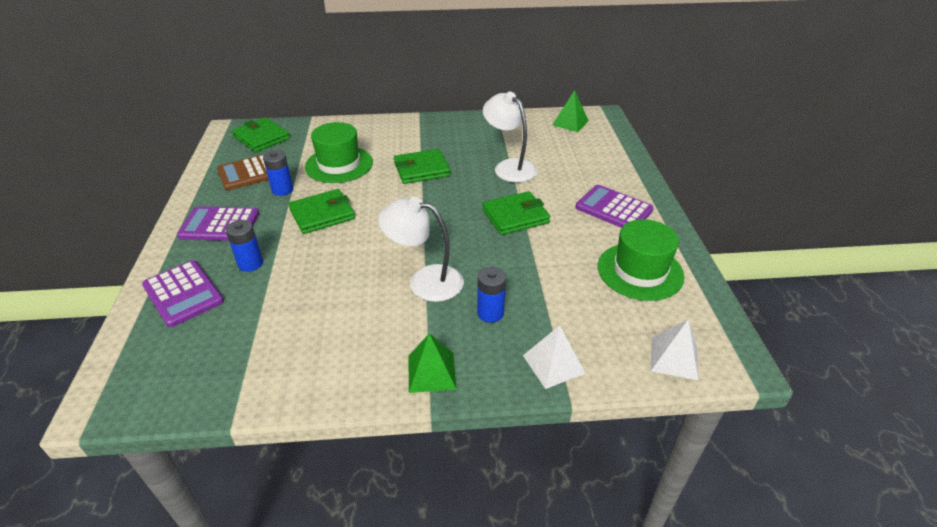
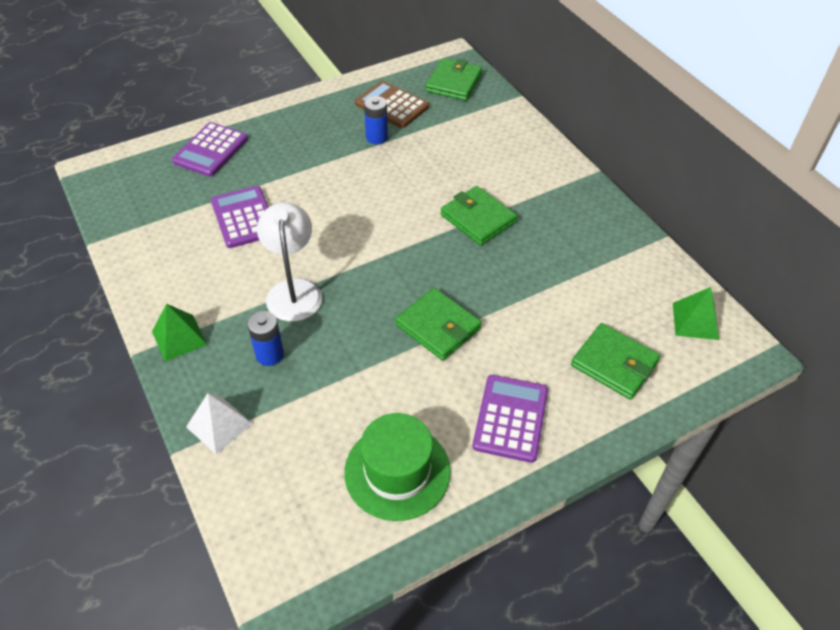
camera: 65 degrees right, 10 degrees up
(220, 225) = (304, 125): purple calculator -> purple calculator (244, 217)
(250, 263) = (263, 168): blue battery -> none
(322, 214) = (354, 180): green wallet -> green wallet (614, 364)
(339, 164) = (444, 154): green hat -> none
(509, 167) = (535, 291): white lamp -> none
(674, 358) = (264, 531): white pyramid -> none

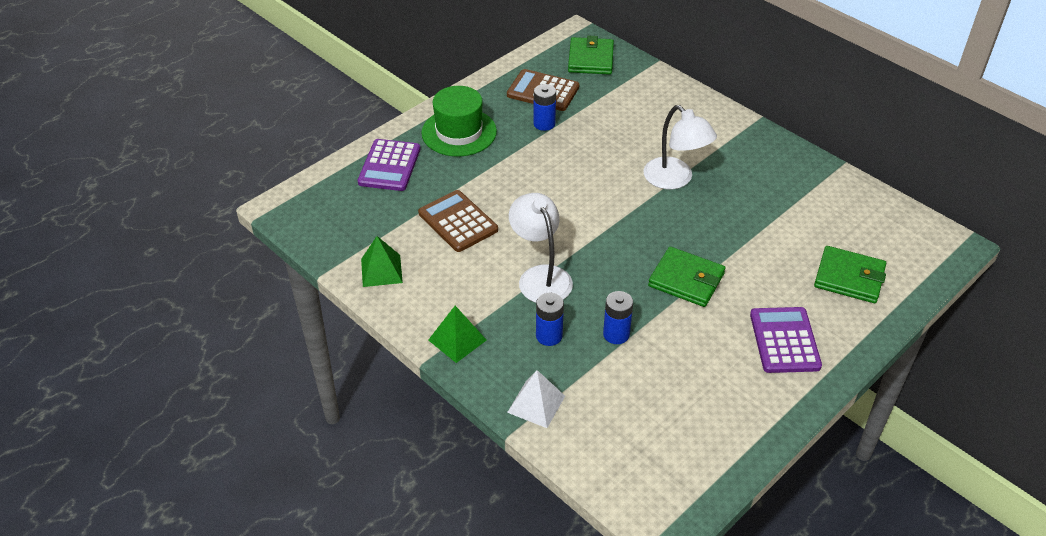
camera: 15 degrees left, 5 degrees down
(244, 217) = (458, 222): purple calculator -> brown calculator
(337, 369) = (616, 334): none -> blue battery
(397, 471) = (711, 404): green hat -> green hat (459, 132)
(478, 218) = (675, 179): green wallet -> white lamp
(695, 321) = (899, 228): green pyramid -> green pyramid (381, 270)

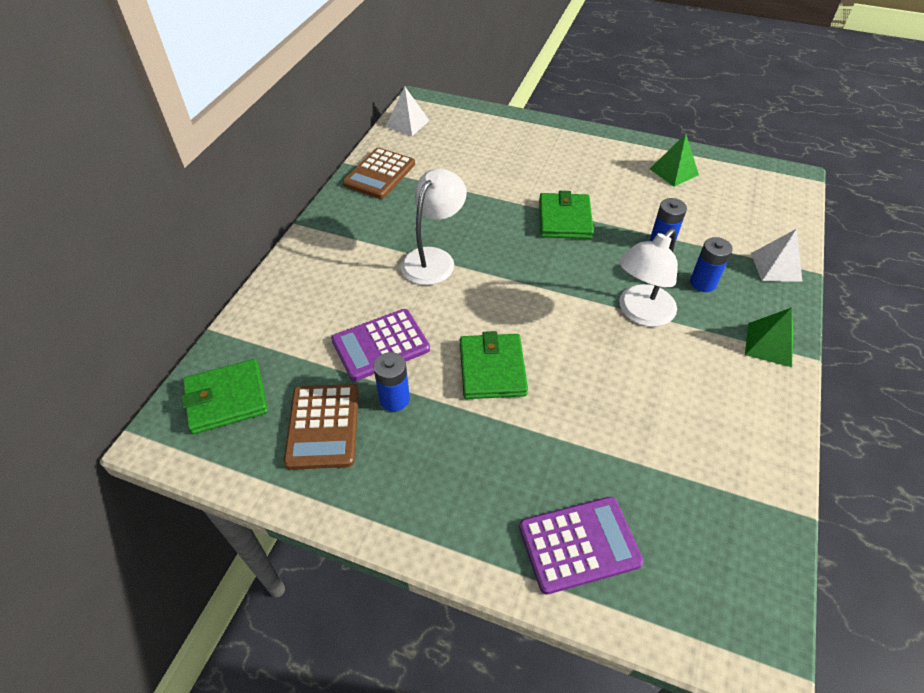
camera: 115 degrees left, 5 degrees up
(381, 270) = (750, 454): green pyramid -> green pyramid (674, 172)
(458, 222) = (621, 414): brown calculator -> brown calculator (379, 174)
(459, 132) = (460, 489): green hat -> none
(784, 340) = (585, 158): purple calculator -> purple calculator (380, 345)
(849, 278) = (493, 140): green wallet -> green wallet (492, 369)
(906, 222) = (407, 123): none -> white pyramid

